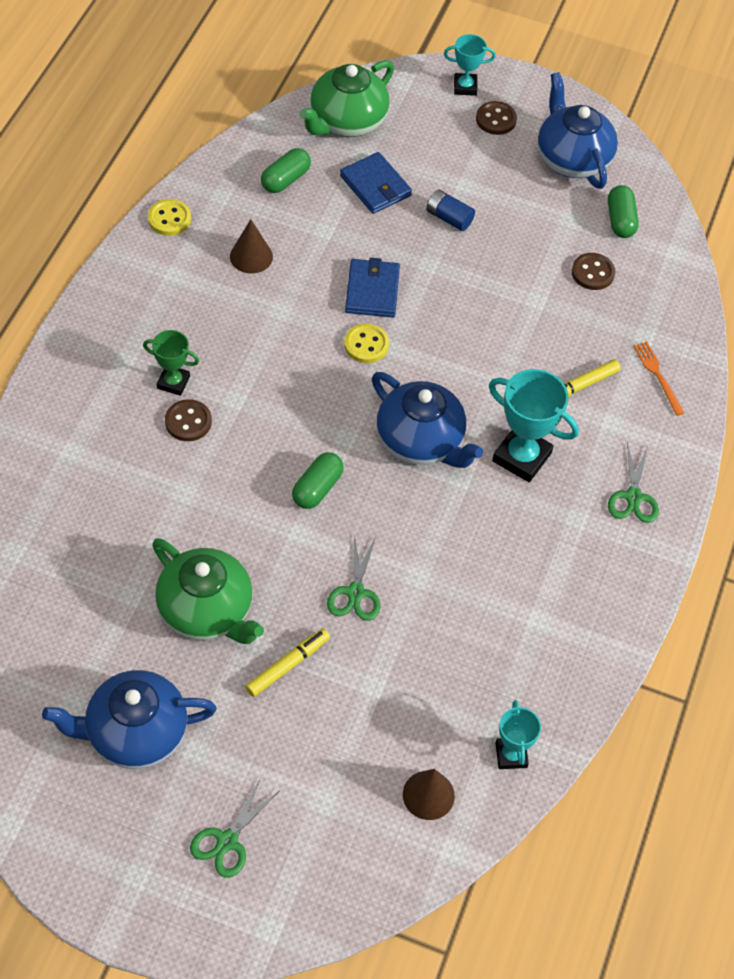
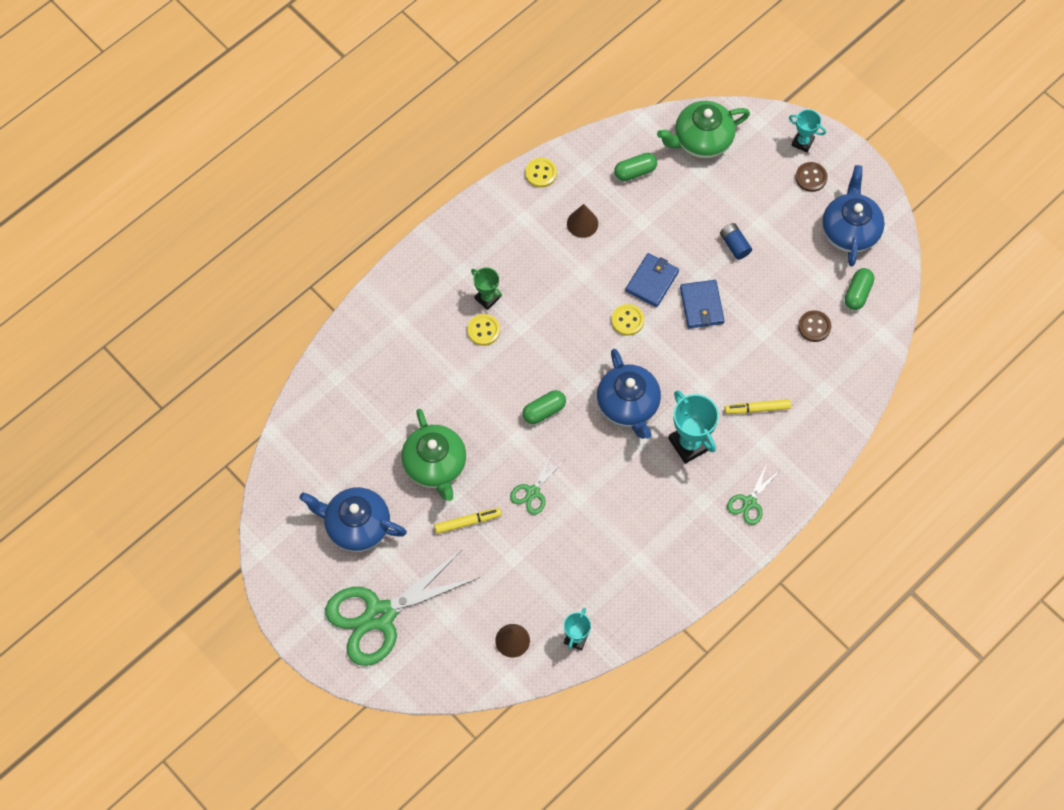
camera: 30 degrees right, 10 degrees up
(188, 422) = (483, 330): brown button -> yellow button
(227, 841) = (380, 615): green scissors -> green scissors, size x2.22
(375, 186) = (695, 200): blue wallet -> blue wallet (701, 305)
(657, 376) = (816, 422): orange fork -> none

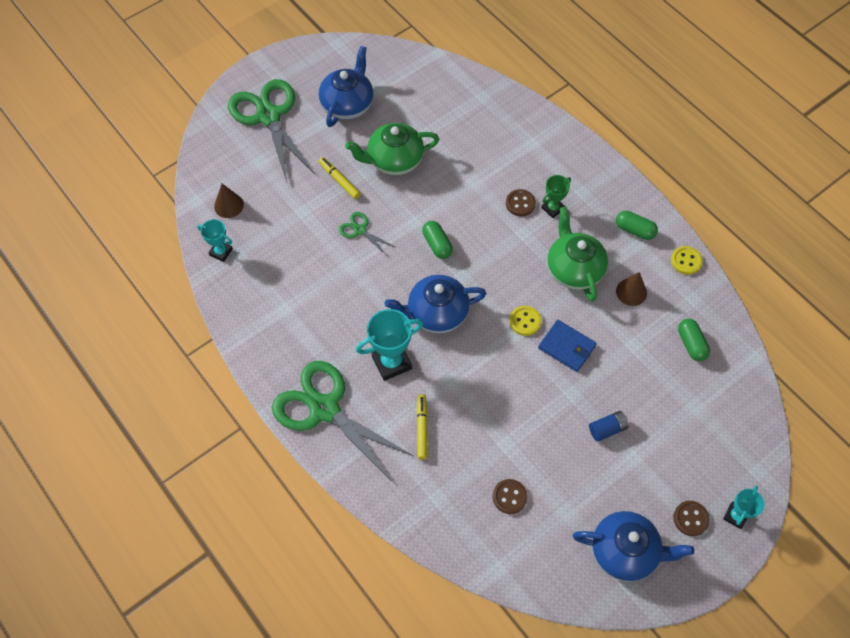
camera: 95 degrees right, 5 degrees down
(467, 522) = (339, 180): yellow marker -> yellow marker turned 150 degrees clockwise
(483, 330) = (520, 203): yellow button -> brown button
(701, 140) = (732, 411): green teapot -> green teapot (573, 269)
(701, 305) = (538, 389): blue wallet -> none
(749, 502) = (324, 409): green scissors -> green scissors, size x2.22
(857, 293) = (547, 548): green capsule -> green capsule (634, 230)

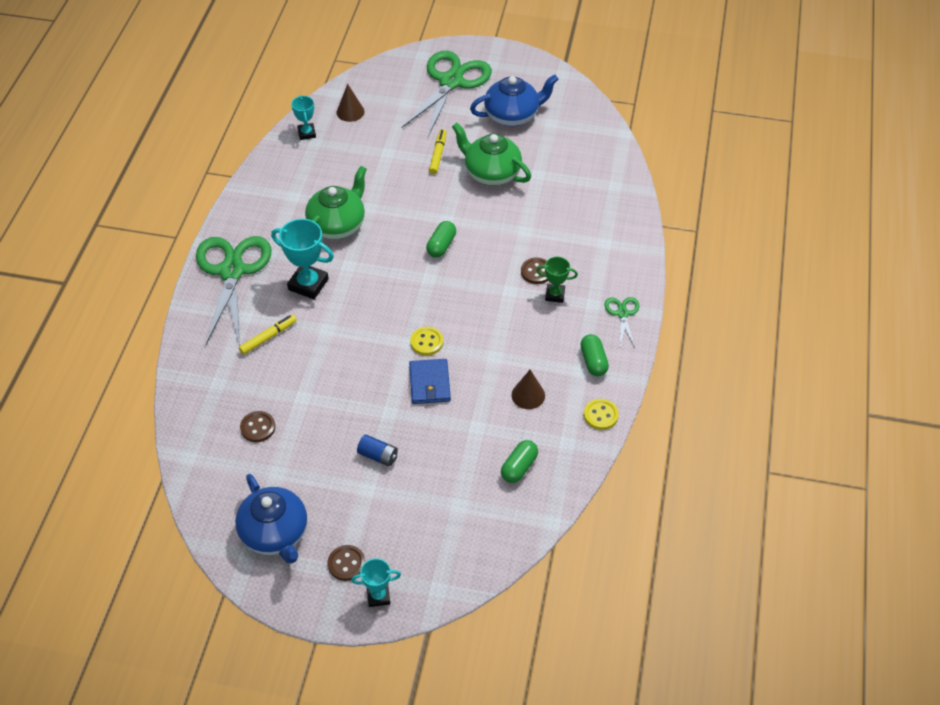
camera: 50 degrees right, 10 degrees down
(360, 230) = (406, 194): green scissors -> green scissors (622, 314)
(436, 313) = (378, 284): blue teapot -> none
(573, 269) = (509, 344): green teapot -> green teapot (337, 225)

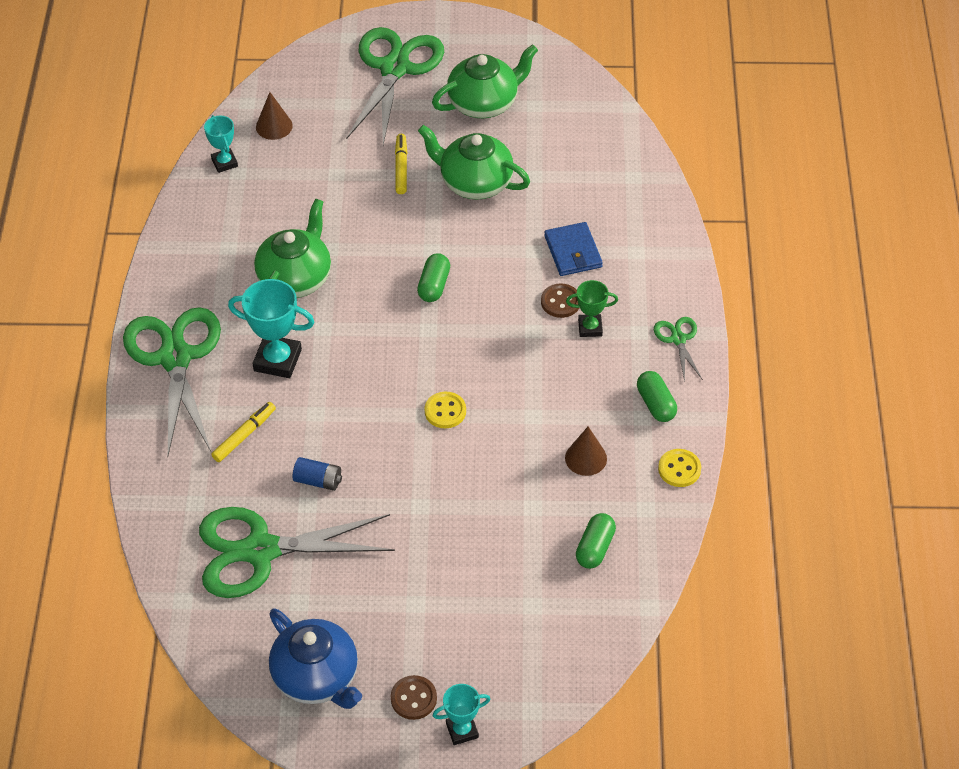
camera: 10 degrees left, 0 degrees up
(258, 427) = (261, 551): brown button -> green scissors
(378, 456) = (419, 562): blue battery -> blue battery (318, 481)
(429, 383) = (461, 462): blue wallet -> blue wallet (573, 252)
(512, 116) = (484, 103): blue teapot -> green teapot

